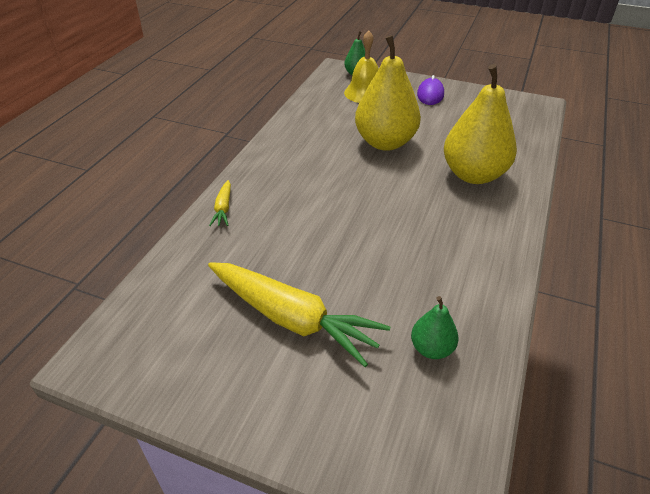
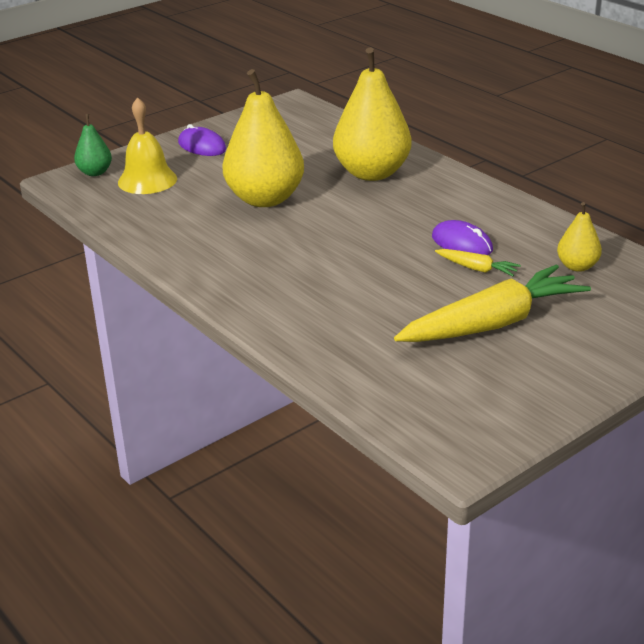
camera: 60 degrees left, 10 degrees down
(223, 208) = (282, 326): yellow carrot -> yellow carrot (477, 269)
(408, 259) = (462, 243): none -> purple mouse
(431, 348) = (577, 266): green pear -> yellow pear

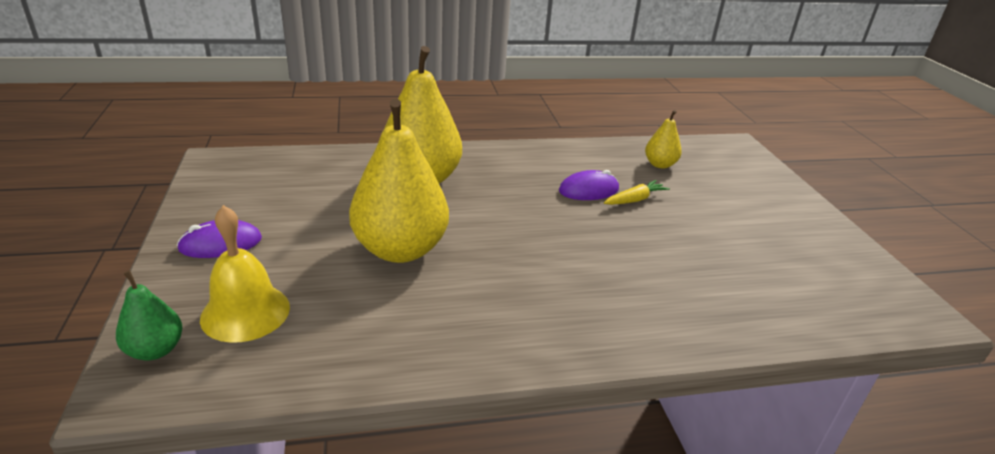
camera: 65 degrees left, 0 degrees up
(493, 323) = (725, 226): yellow carrot -> none

